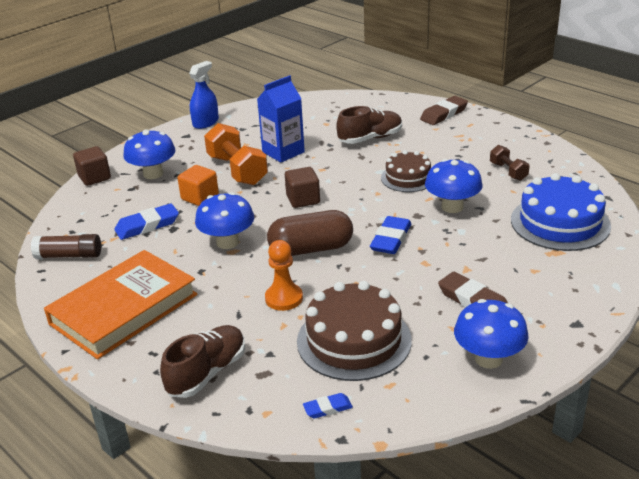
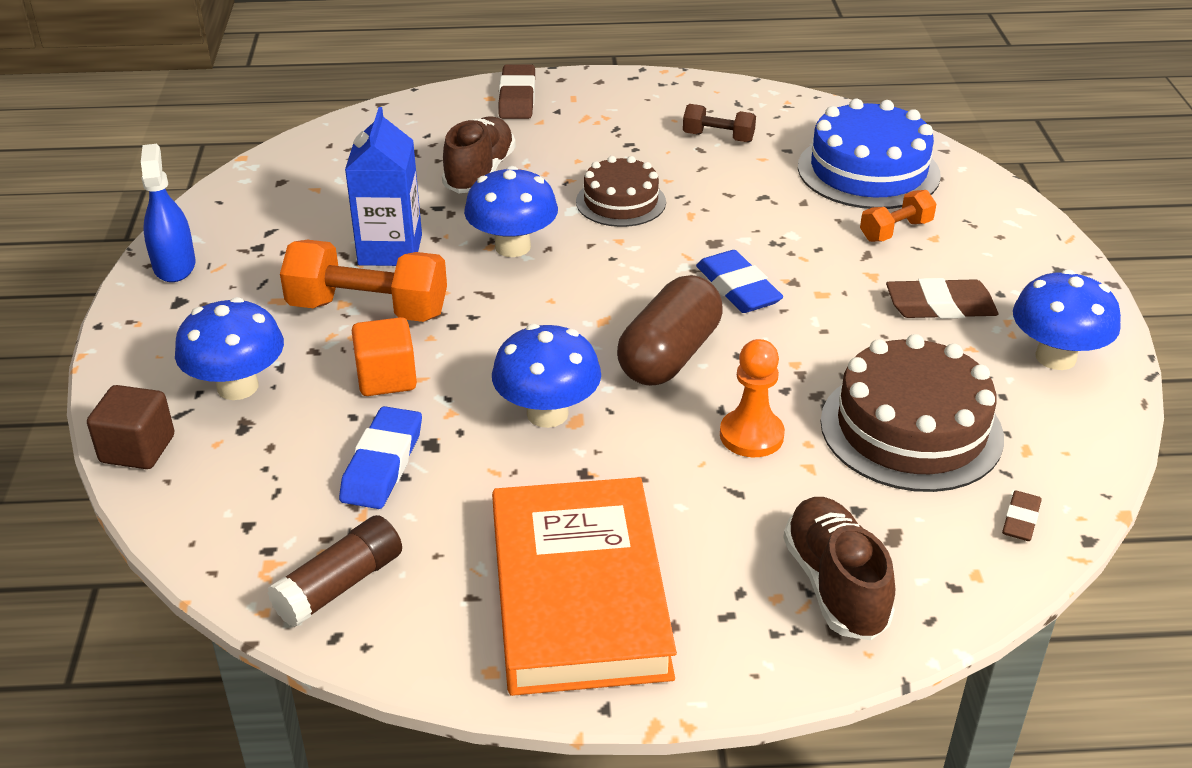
camera: 50 degrees left, 5 degrees up
(303, 199) = (541, 299): brown cube -> none
(327, 408) = (1020, 520): blue eraser -> brown eraser
(452, 207) = (734, 211): blue mushroom -> blue mushroom (512, 247)
(519, 256) = (895, 231): none -> orange dumbbell

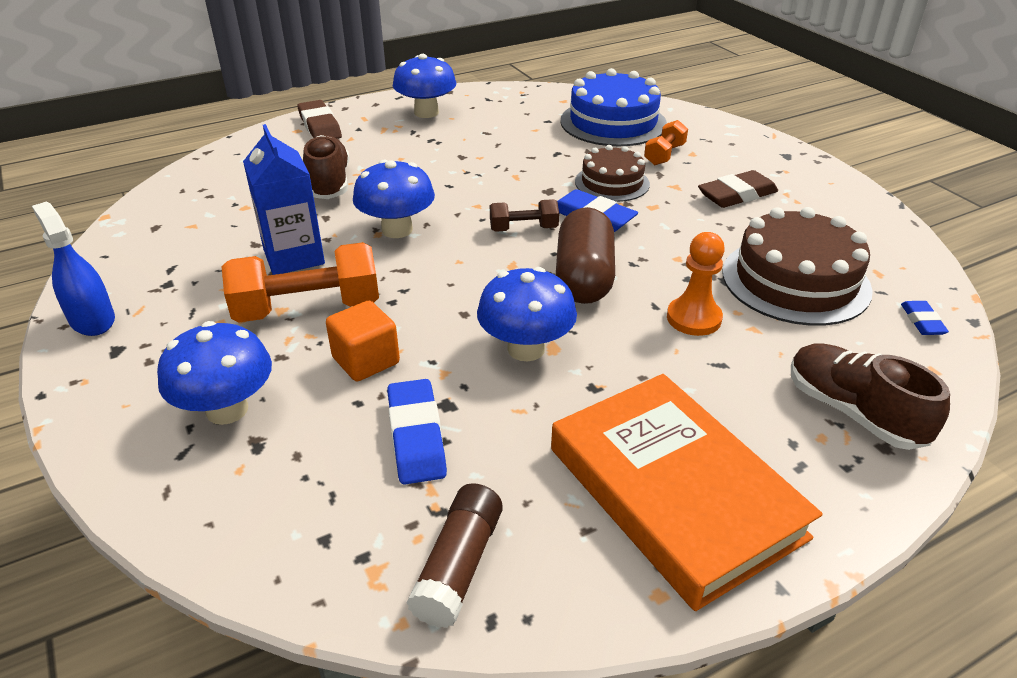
camera: 25 degrees left, 0 degrees up
(137, 449) = (157, 502): brown cube -> none
(620, 202) = (457, 179): brown cake -> brown cake (612, 183)
(718, 137) = (493, 122): brown dumbbell -> brown dumbbell (523, 229)
(1020, 520) = (922, 321): brown eraser -> blue eraser
(1055, 357) = (837, 208): blue mushroom -> blue mushroom (426, 113)

